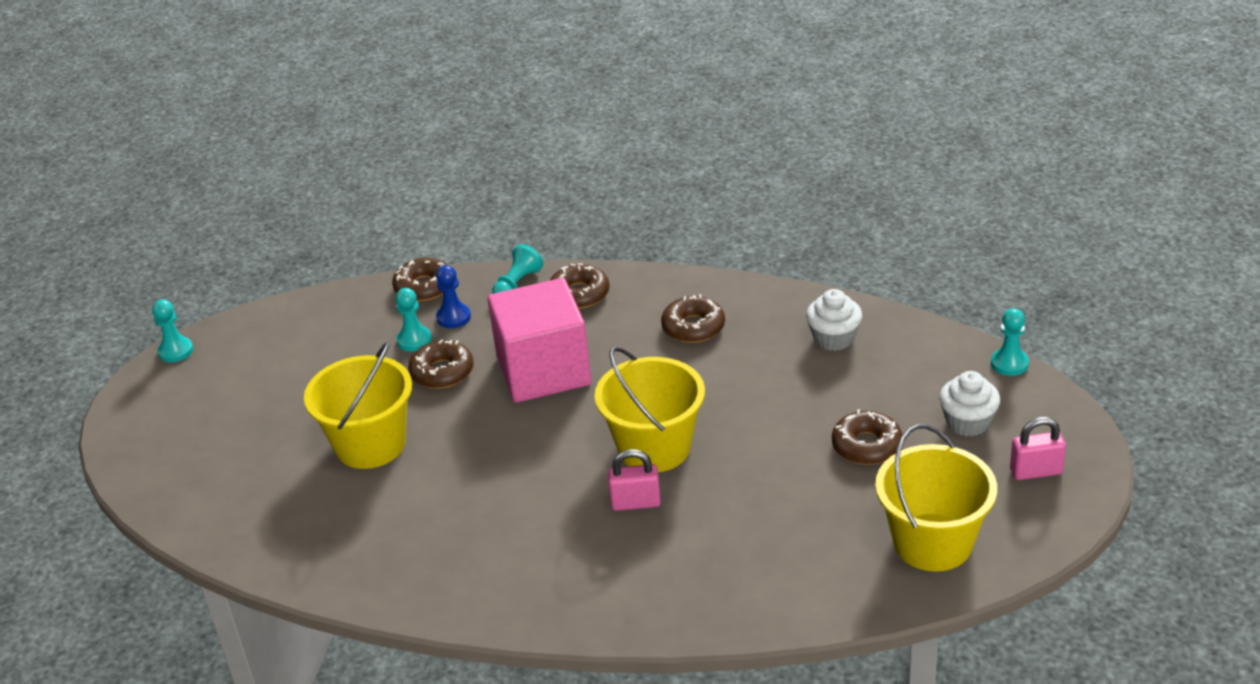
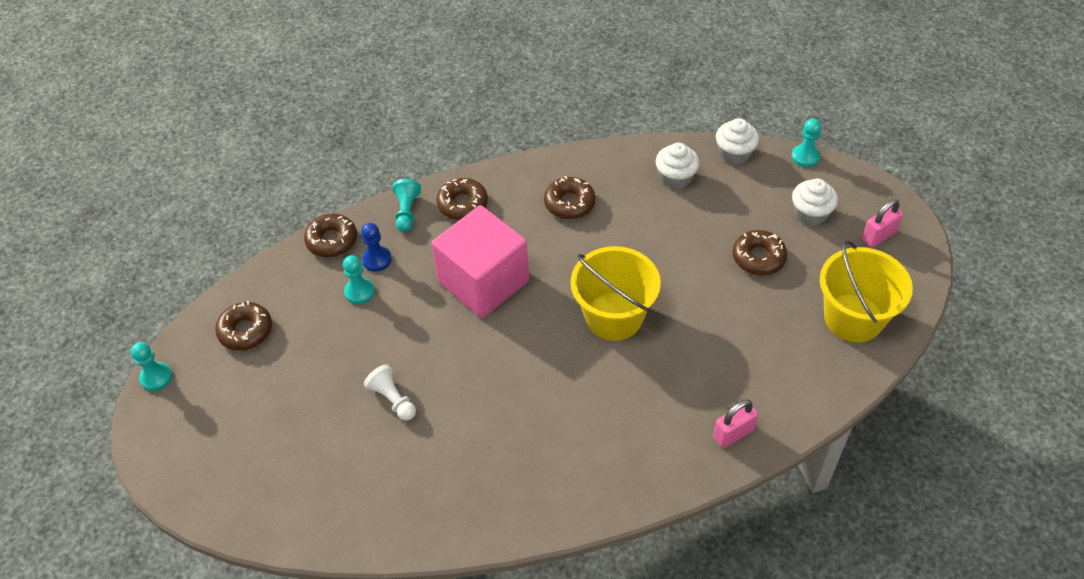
camera: 30 degrees left, 15 degrees up
(370, 444) = (393, 399): yellow bucket -> white pawn
(442, 372) = (404, 312): brown donut -> brown donut (245, 331)
(635, 503) = (633, 368): pink padlock -> pink padlock (733, 433)
(924, 335) = (734, 153): none -> white cupcake

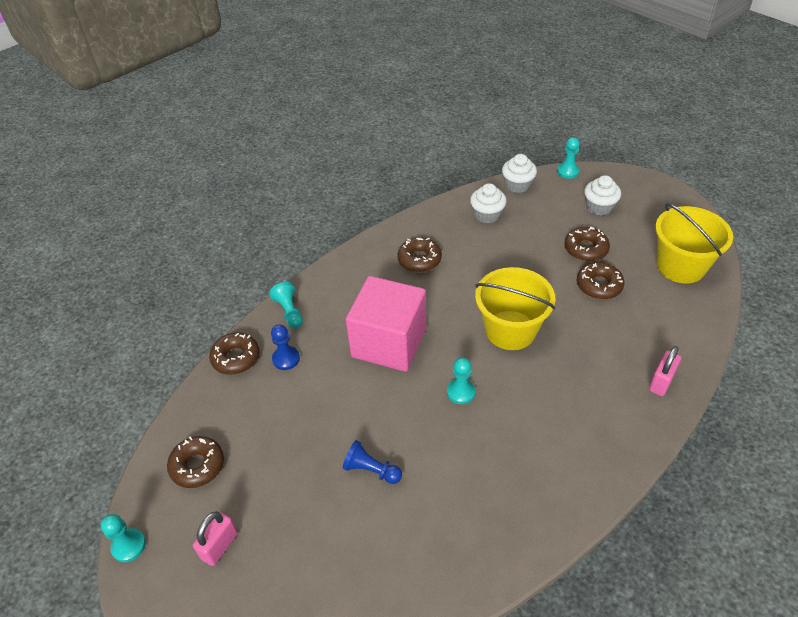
camera: 25 degrees left, 5 degrees down
(359, 292) = (286, 391): turquoise pawn -> turquoise pawn (461, 392)
(393, 399) = (371, 470): white pawn -> blue pawn
(462, 204) = (333, 289): brown donut -> brown donut (599, 285)
(879, 236) = (655, 206): pink padlock -> pink padlock (220, 546)

